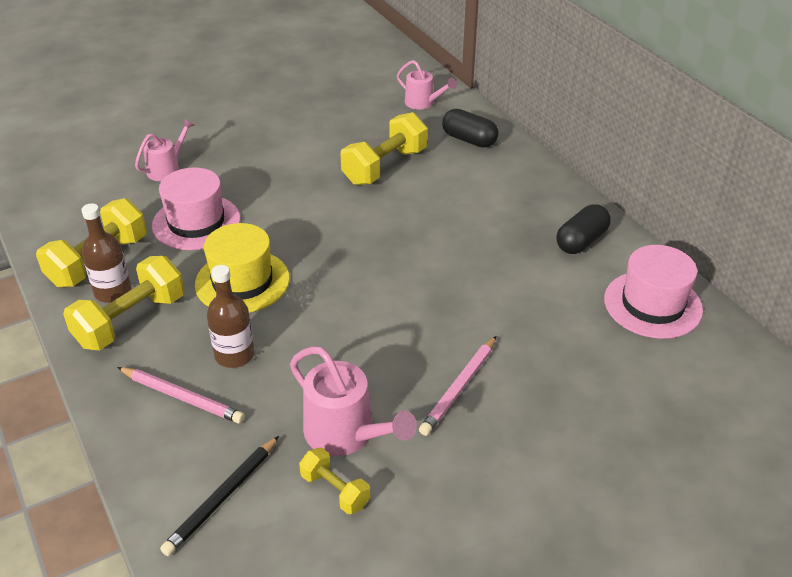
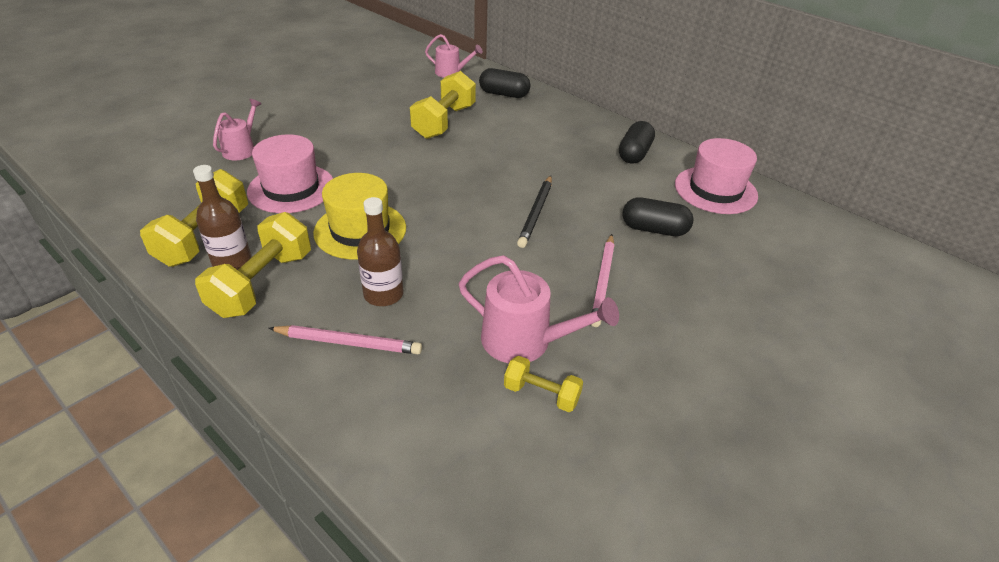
camera: 20 degrees left, 0 degrees up
(222, 498) = (434, 428): black pencil -> black pencil (535, 213)
(550, 339) = (654, 229): none -> black capsule

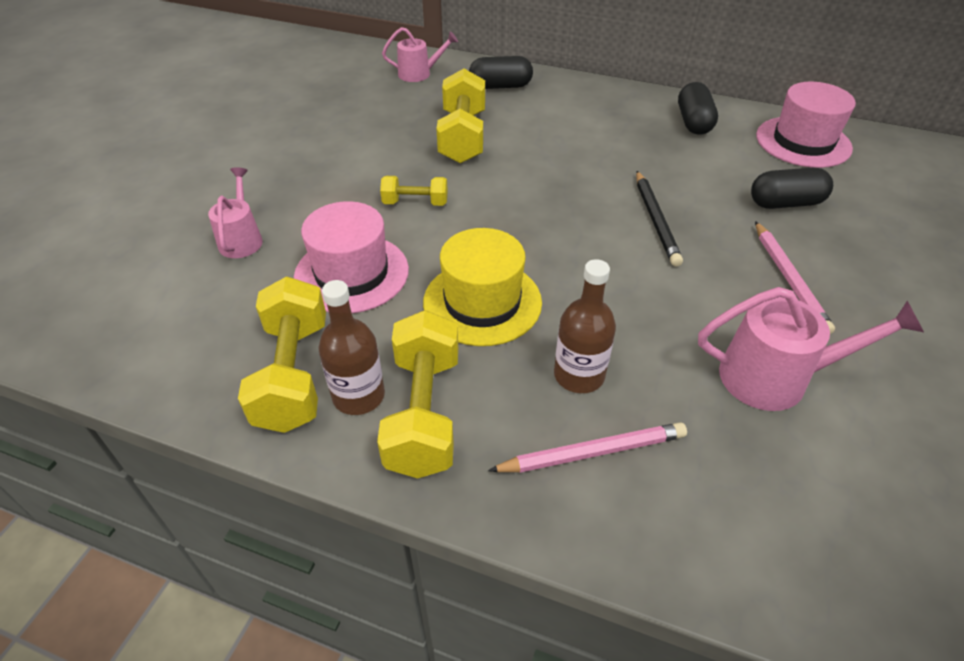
camera: 20 degrees left, 5 degrees up
(541, 394) = (844, 434): yellow dumbbell -> yellow dumbbell (415, 203)

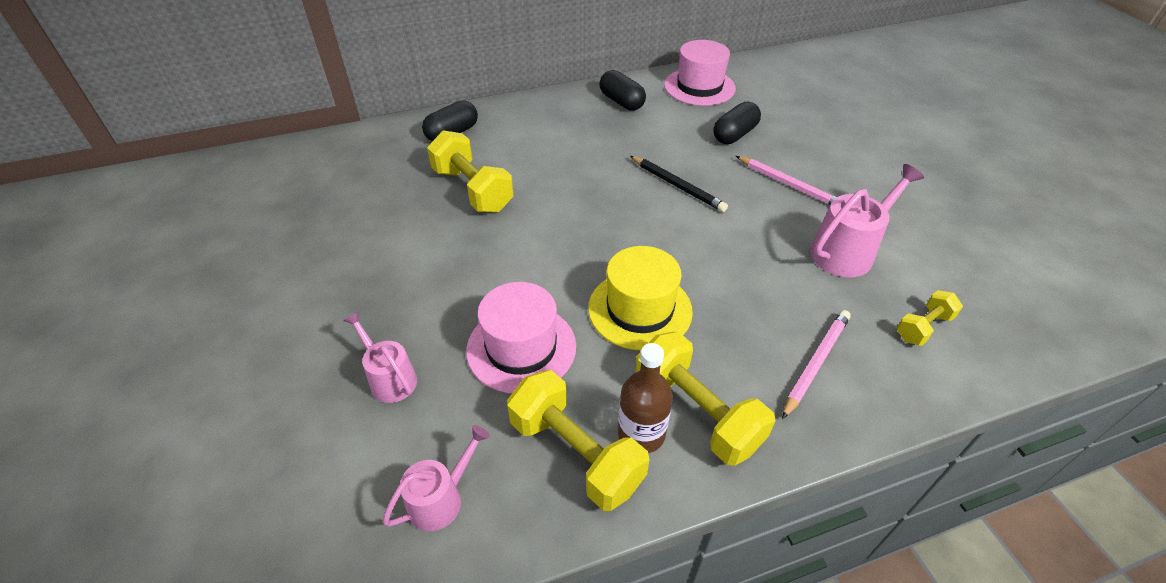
camera: 40 degrees left, 0 degrees up
(415, 203) = (501, 263): yellow dumbbell -> yellow dumbbell (923, 327)
(419, 74) = (368, 152): pink watering can -> pink watering can (441, 499)
(579, 375) = (753, 320): brown bottle -> none

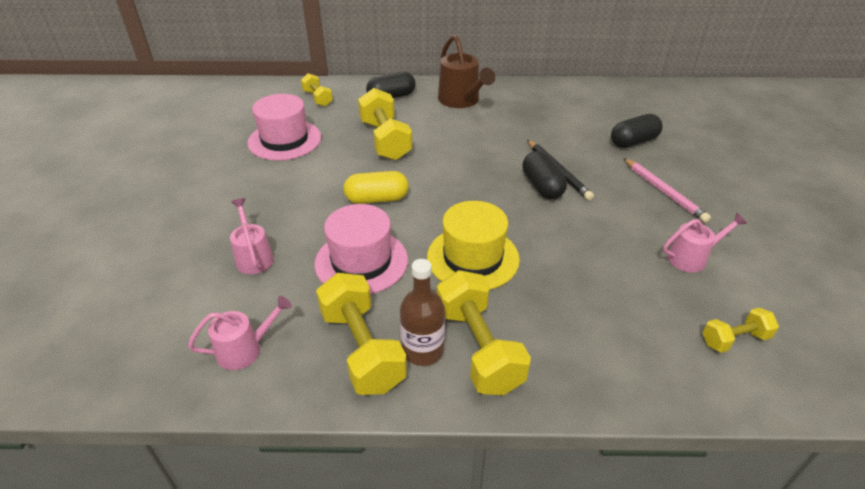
camera: 20 degrees right, 5 degrees down
(363, 153) = (317, 98): none -> yellow dumbbell
(500, 266) = (377, 199): none -> yellow capsule
(534, 122) = (461, 100): none -> brown watering can
(621, 102) = (544, 98): black capsule -> black capsule (542, 186)
(699, 87) = (621, 98): pink hat -> pink hat (284, 140)
(816, 363) = (609, 340): pink pencil -> none
(847, 251) = (691, 258): pink watering can -> pink watering can, size x0.63

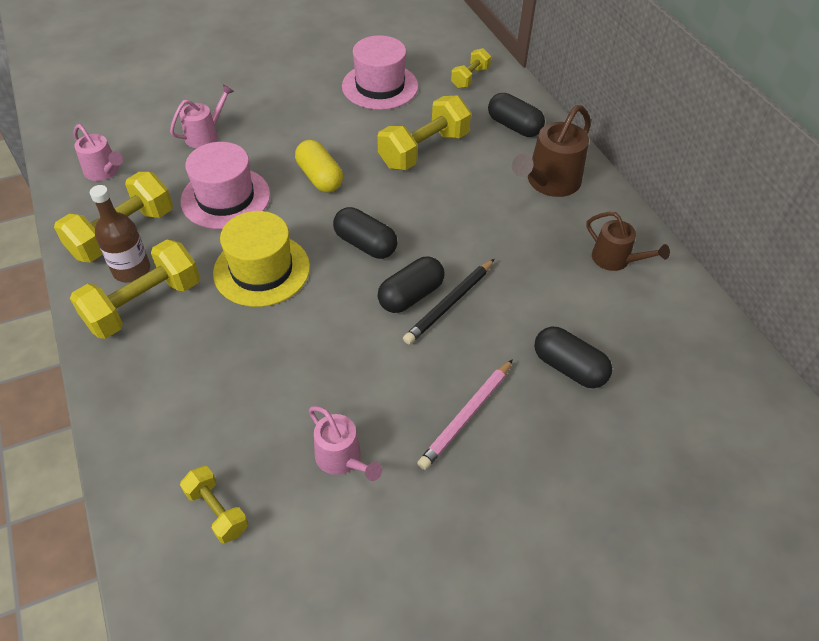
camera: 65 degrees right, 10 degrees up
(475, 194) = (365, 244): none -> black capsule
(548, 99) = (615, 259): none -> brown watering can

